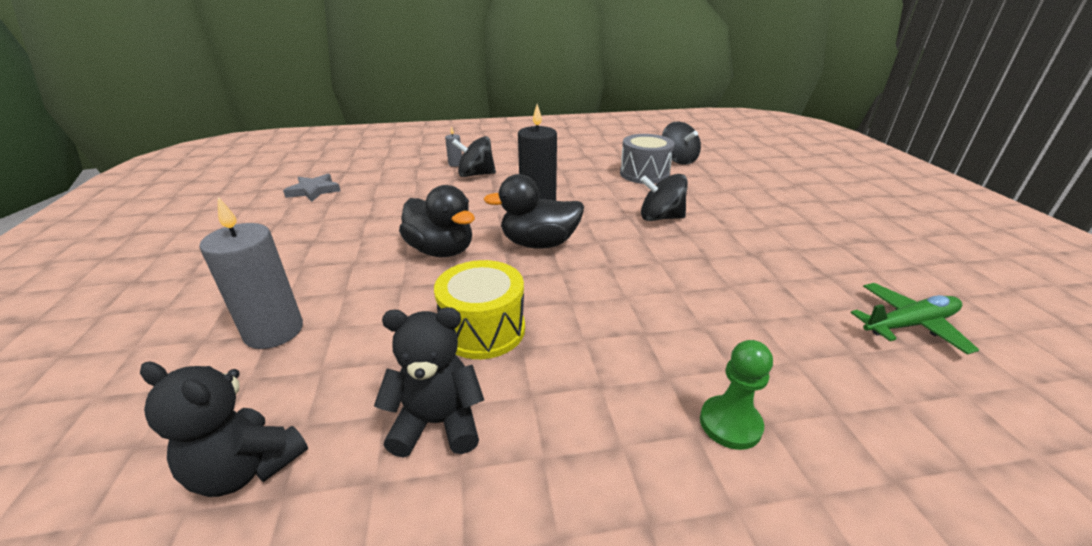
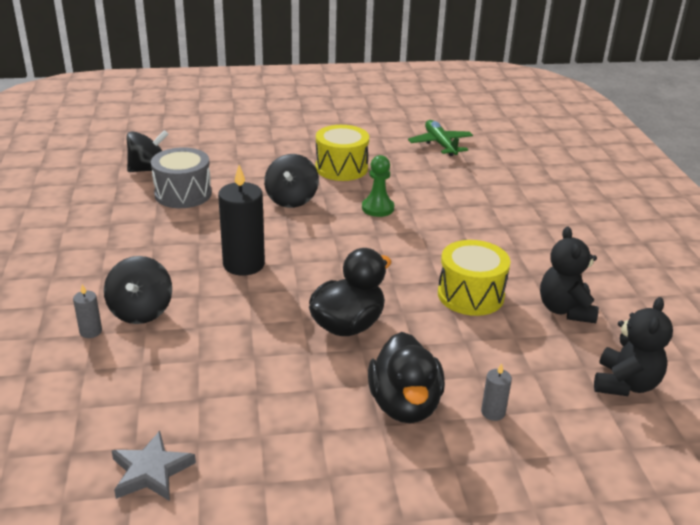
camera: 90 degrees left, 0 degrees up
(274, 331) = (493, 412): grey candle -> grey candle, size x0.47
(539, 243) = (336, 266): black duck -> black duck (404, 405)
(730, 424) = (534, 213): green pawn -> green pawn (377, 208)
(753, 243) = (341, 168): none -> yellow drum

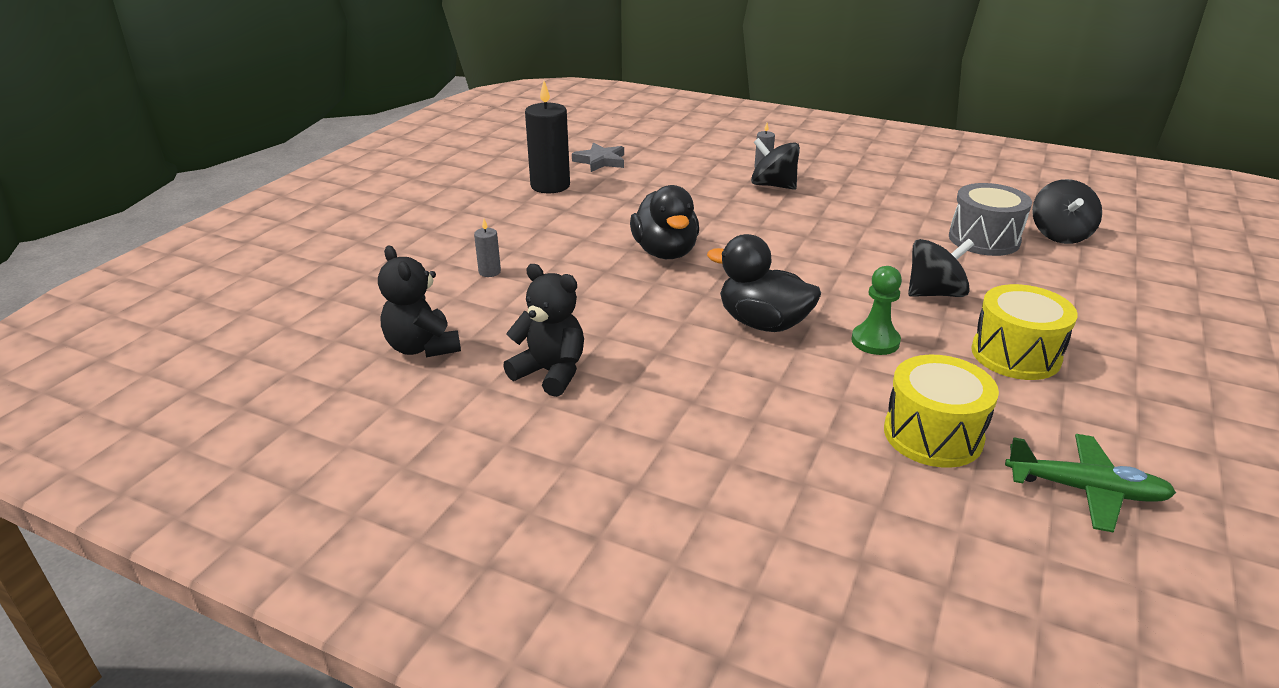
camera: 125 degrees right, 0 degrees up
(244, 264) = (809, 235): black candle -> black candle (550, 186)
(291, 199) = (935, 293): black spinning top -> black spinning top turned 120 degrees clockwise
(404, 405) = (546, 243): black duck -> black duck (763, 323)
(470, 295) = (640, 327): yellow drum -> yellow drum (933, 435)

